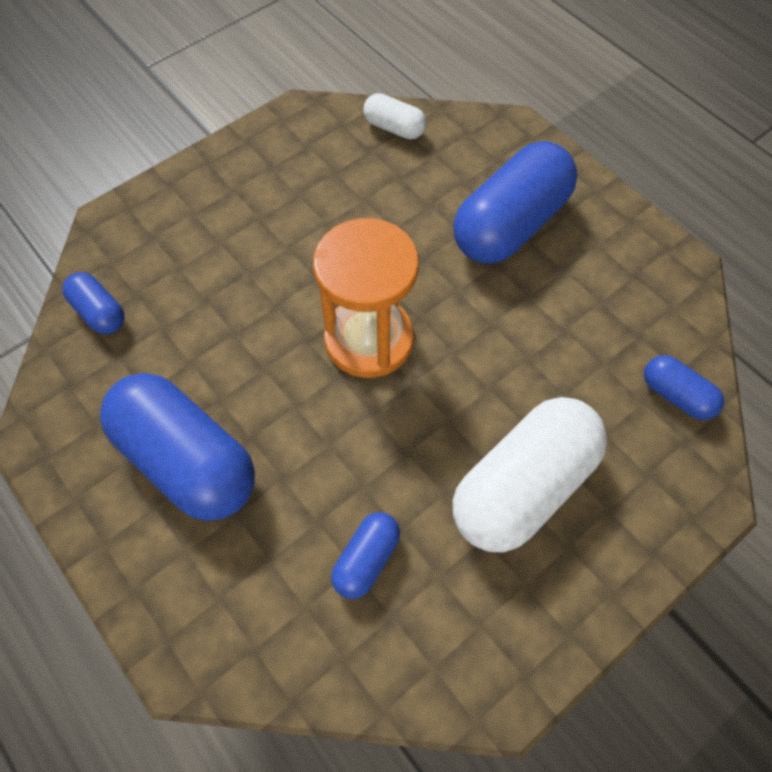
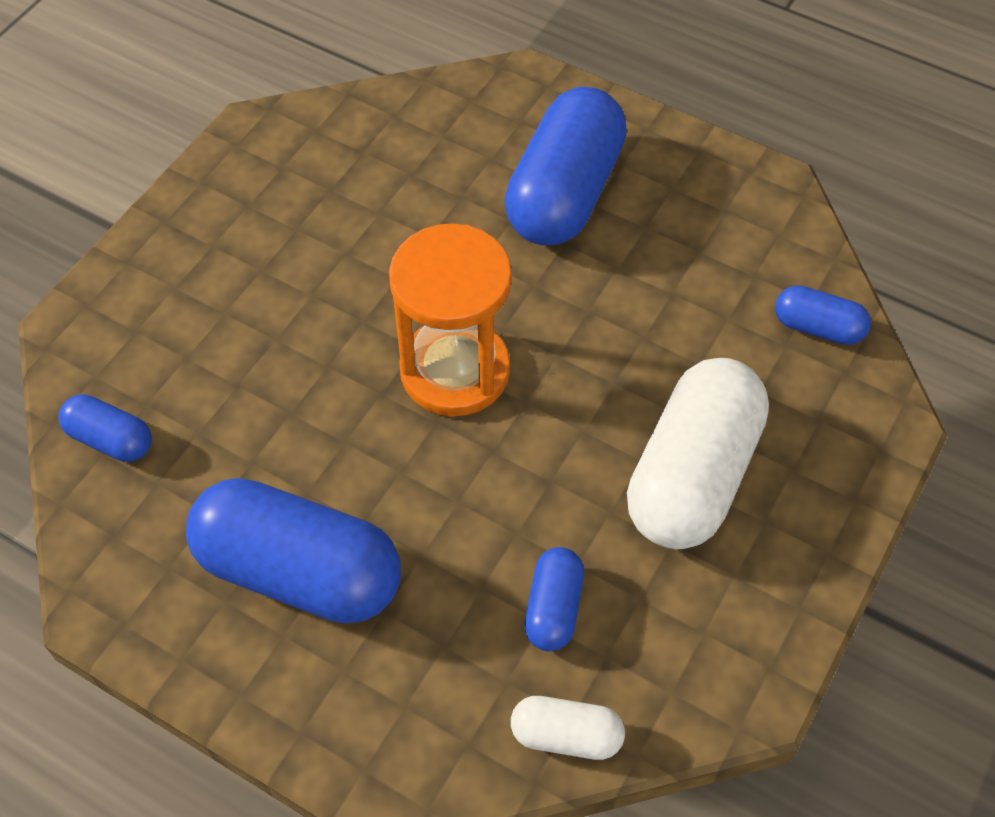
camera: 20 degrees left, 5 degrees down
(394, 128) = (381, 117): white capsule -> white capsule (566, 735)

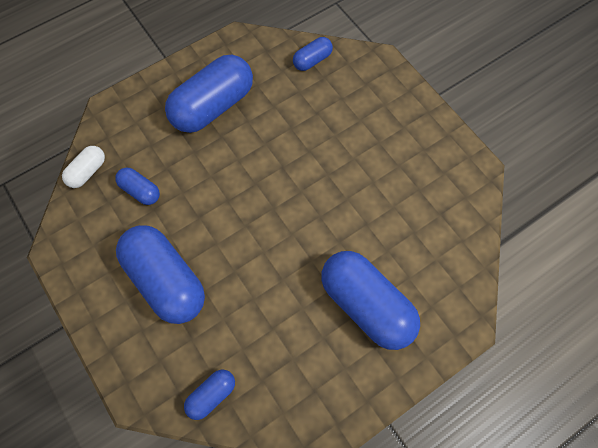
camera: 115 degrees right, 10 degrees up
(455, 371) = (278, 202): orange hourglass -> none
(692, 475) = (166, 280): white capsule -> blue capsule

